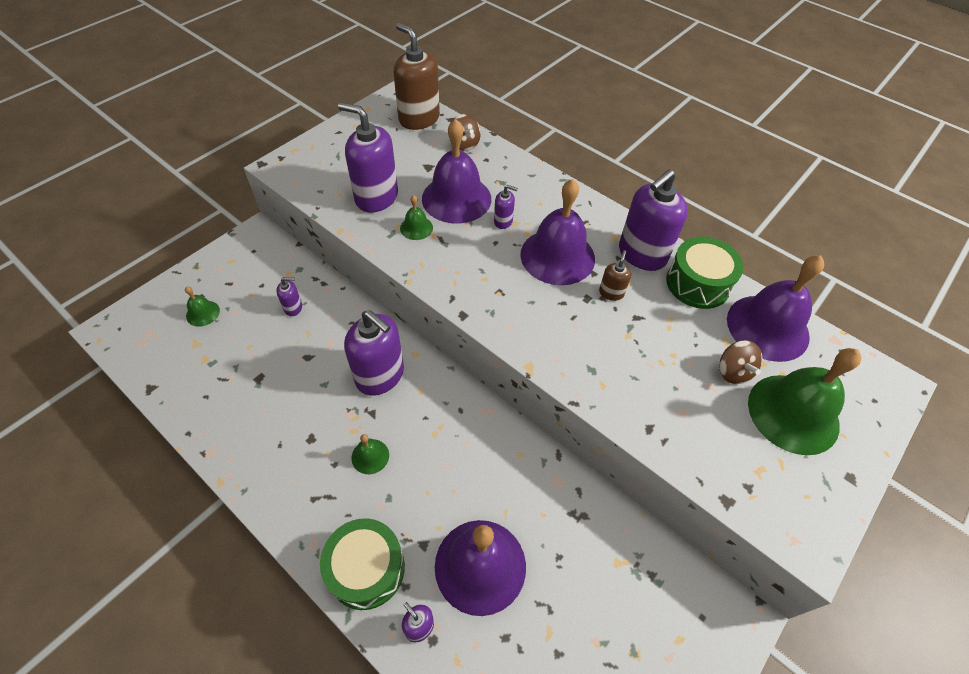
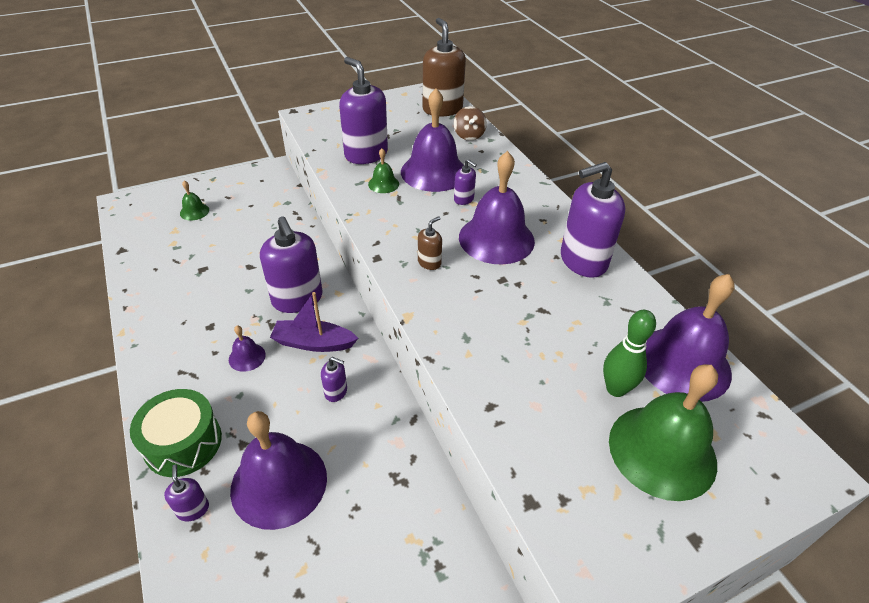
camera: 25 degrees right, 10 degrees down
(293, 308) = (263, 228): purple soap dispenser -> purple soap dispenser (336, 392)
(370, 456) = (247, 357): green bell -> purple bell
(425, 416) = (313, 343): none -> purple boat
(611, 293) = (529, 282): brown soap dispenser -> brown soap dispenser (429, 263)
(698, 283) = (627, 301): green drum -> none
(733, 371) = (616, 389): brown spinning top -> green bowling pin

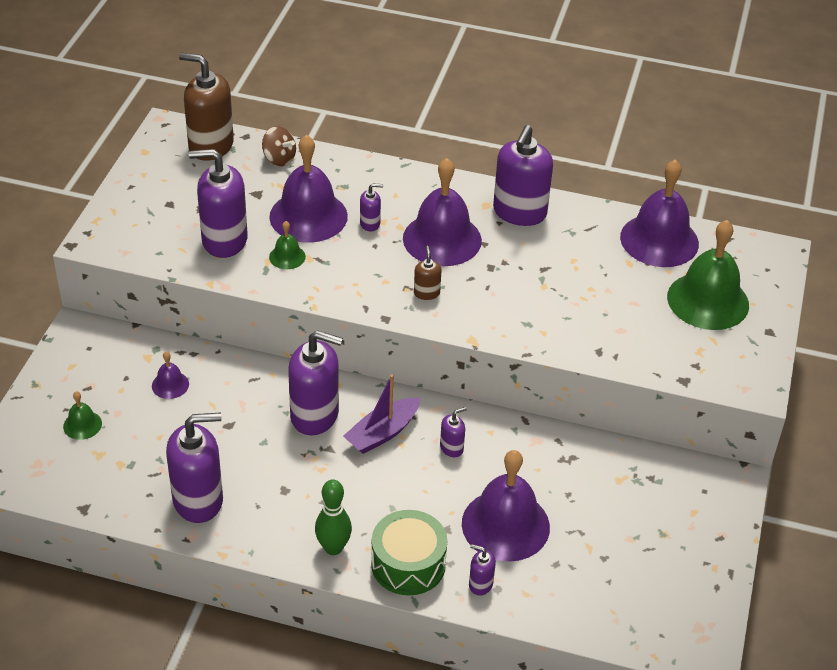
camera: 50 degrees left, 0 degrees up
(166, 292) = (198, 500): none -> purple soap dispenser
(247, 357) = (352, 483): purple bell -> purple bell (170, 385)
(616, 389) = (646, 285): green bowling pin -> green bowling pin (333, 548)

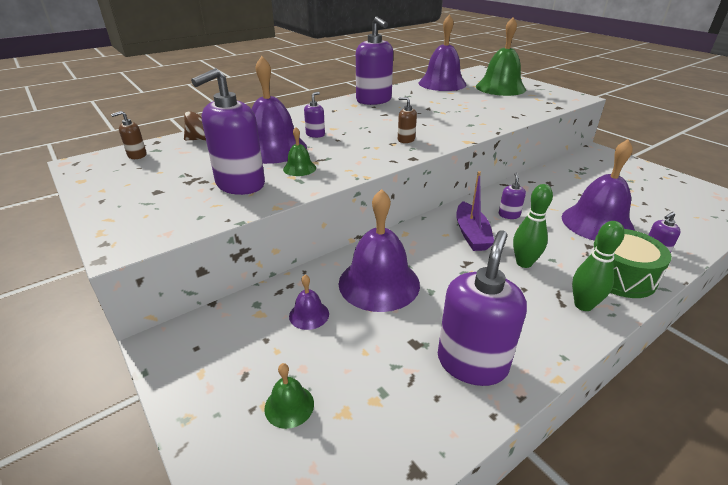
camera: 50 degrees left, 10 degrees down
(211, 146) = (137, 155): brown soap dispenser -> brown soap dispenser, size x0.46
(315, 415) = (425, 254): purple soap dispenser -> none
(366, 488) = (524, 263): none -> green bowling pin
(442, 239) = (364, 122): purple bell -> purple bell (379, 283)

